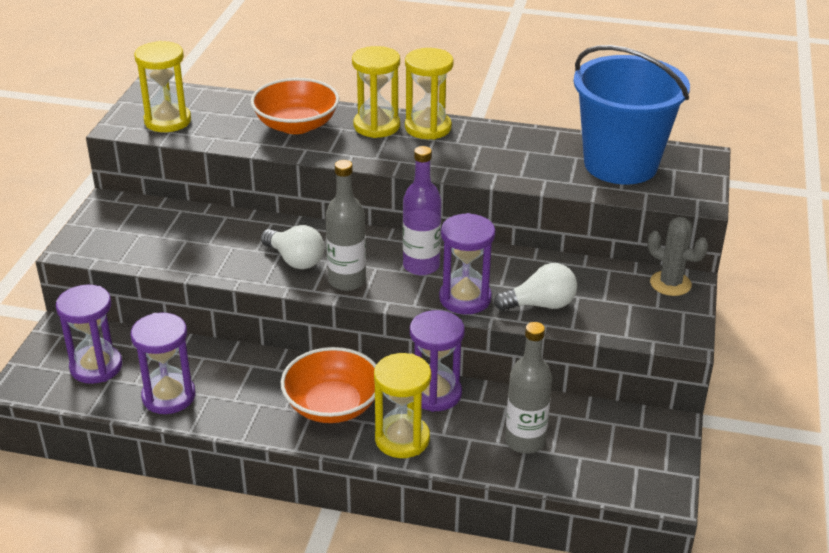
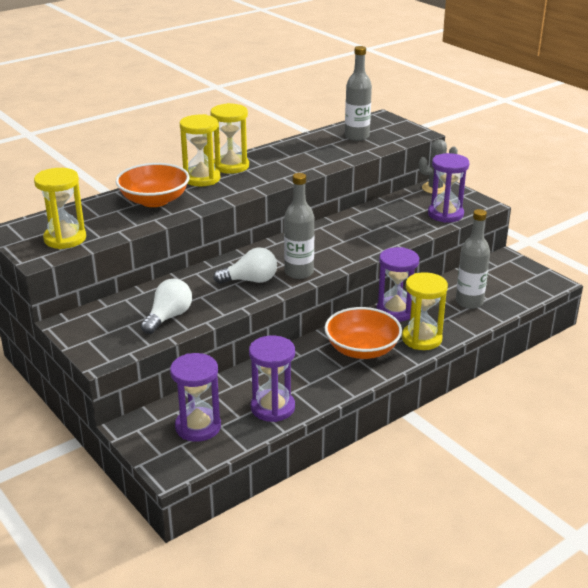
camera: 50 degrees left, 5 degrees down
(421, 266) = (319, 244): purple bottle -> none
(465, 298) = (369, 245): purple hourglass -> purple hourglass (445, 214)
(540, 305) = (405, 227): white light bulb -> white light bulb (168, 317)
(620, 164) = (357, 136): blue bucket -> grey bottle

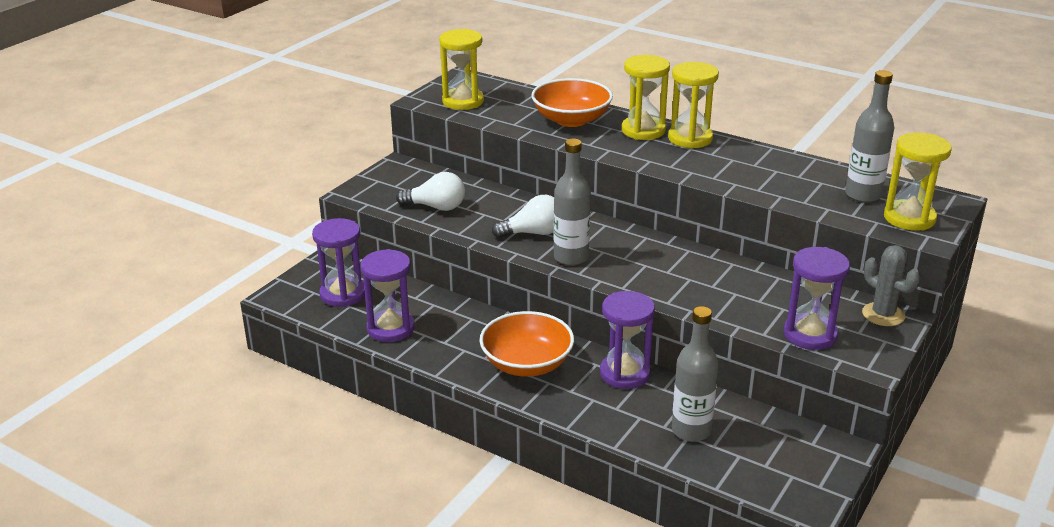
camera: 70 degrees right, 0 degrees up
(250, 280) = (533, 233): white light bulb -> white light bulb turned 75 degrees counterclockwise
(421, 339) = (576, 404): yellow hourglass -> yellow hourglass (909, 218)

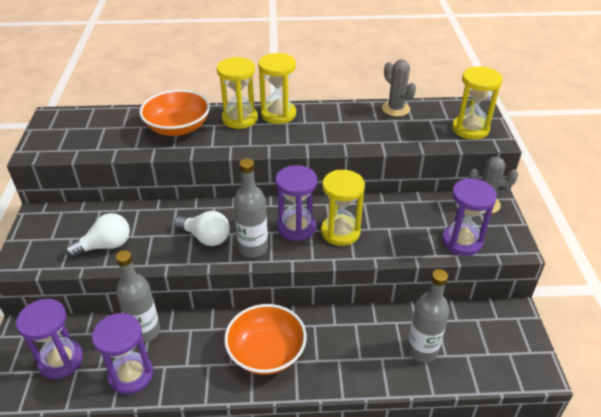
camera: 35 degrees left, 10 degrees up
(463, 101) = (73, 140): yellow hourglass -> yellow hourglass (340, 232)
(533, 233) = (205, 237): white light bulb -> white light bulb turned 75 degrees clockwise
(625, 373) = (340, 323): purple hourglass -> purple hourglass (296, 227)
(836, 173) = (395, 109): none -> grey cactus
(863, 195) = (427, 121): grey bottle -> grey bottle (145, 331)

